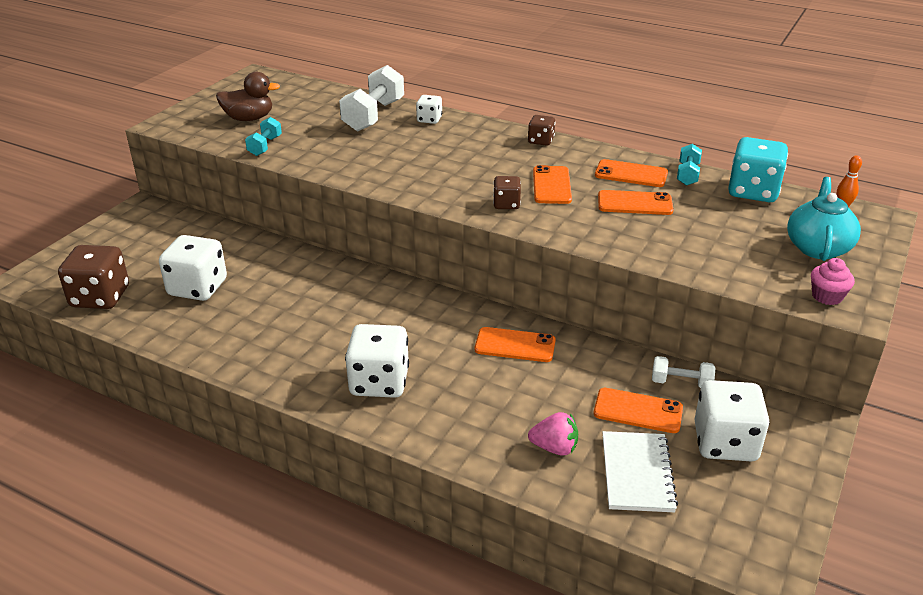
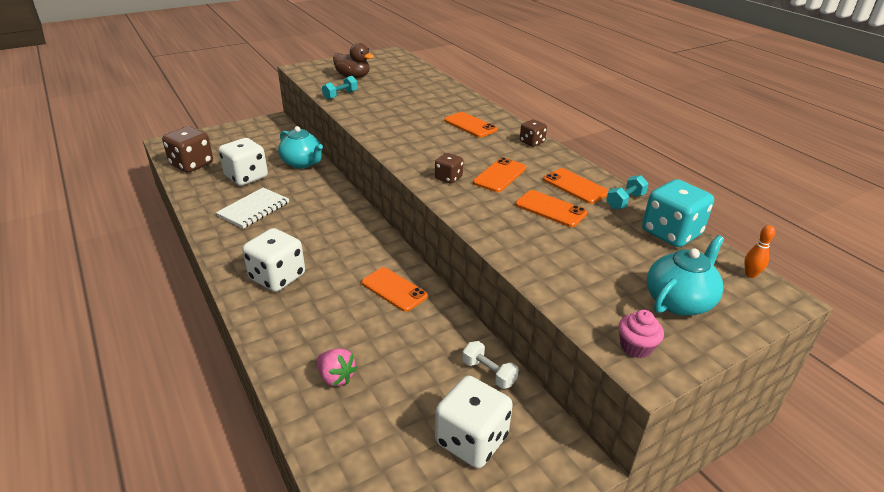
camera: 30 degrees right, 0 degrees up
(249, 248) = (302, 163): none -> turquoise teapot
(373, 116) = (433, 94): white dumbbell -> none
(429, 119) = (468, 106): white dice -> none
(637, 473) = (373, 428): white notebook -> white notebook (254, 209)
(638, 411) = (429, 379): orange phone -> orange phone (470, 125)

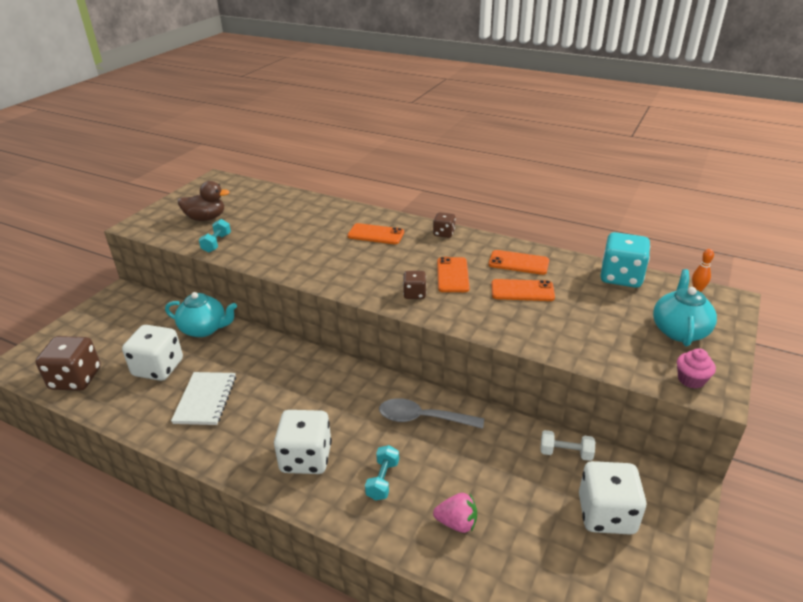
camera: 30 degrees left, 0 degrees up
(394, 289) = (423, 418): orange phone -> grey spoon
(625, 201) = (565, 262): turquoise dumbbell -> turquoise dumbbell (383, 480)

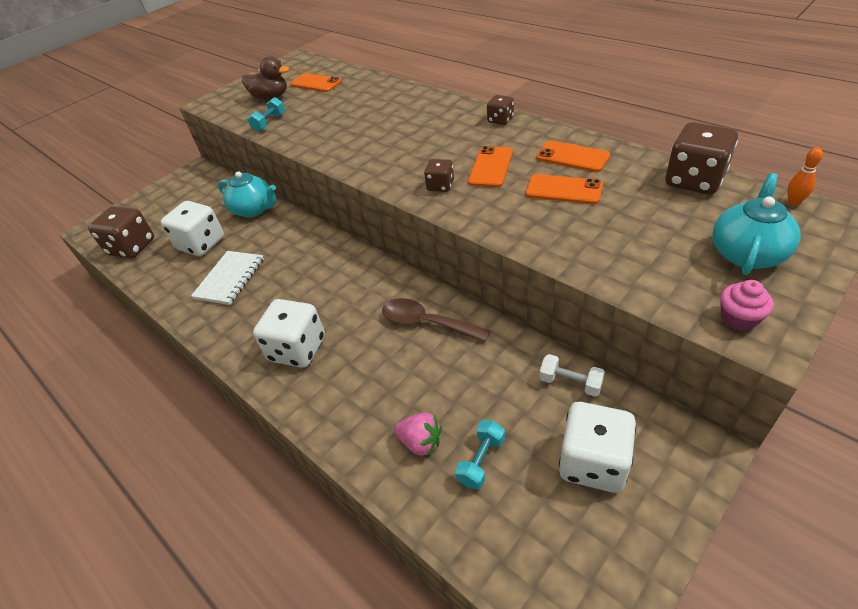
camera: 20 degrees right, 10 degrees up
(376, 234) = (427, 119): orange phone -> orange phone (316, 83)
(383, 480) = (362, 383): turquoise dumbbell -> turquoise dumbbell (481, 461)
(423, 418) = (427, 323): grey spoon -> brown spoon
(621, 277) = (694, 180): turquoise dice -> brown dice

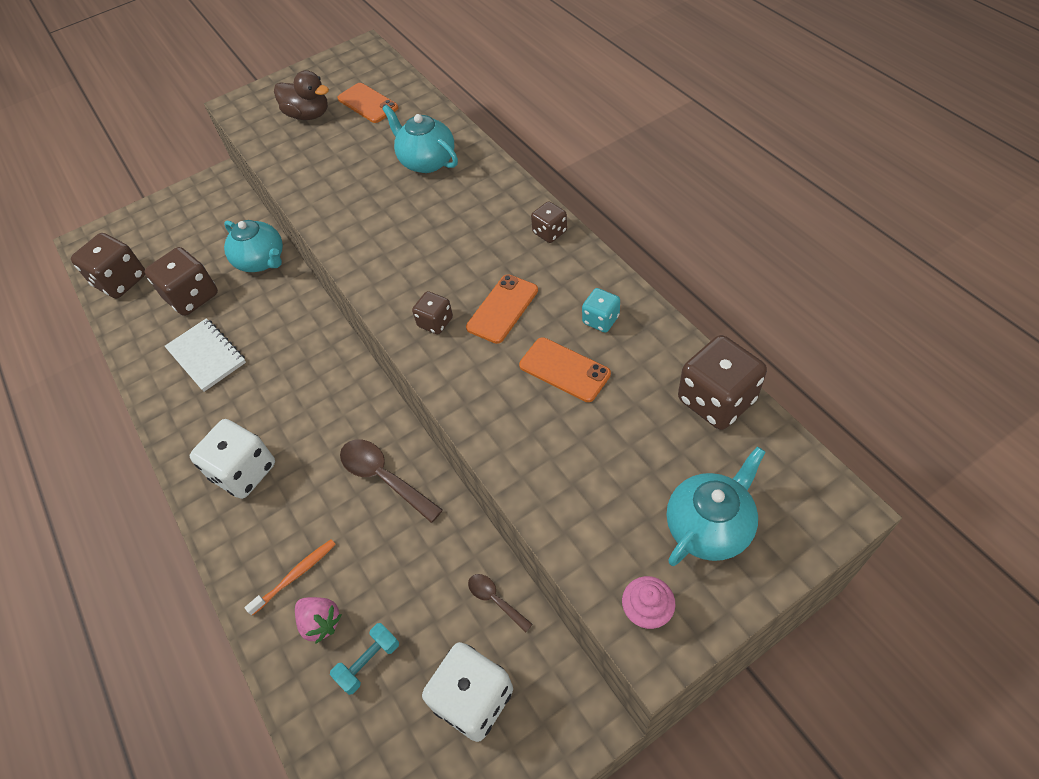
camera: 15 degrees right, 10 degrees up
(201, 244) = (192, 297): white dice -> brown dice
(230, 279) = (206, 356): white notebook -> white notebook turned 75 degrees counterclockwise
(269, 123) = (292, 160): turquoise dumbbell -> none
(379, 413) = (295, 576): none -> orange toothbrush
(380, 103) = (426, 161): none -> turquoise teapot
(570, 383) = (495, 600): white dumbbell -> brown spoon
(572, 157) = (600, 320): orange phone -> turquoise dice
(793, 202) = (807, 468): orange bowling pin -> none

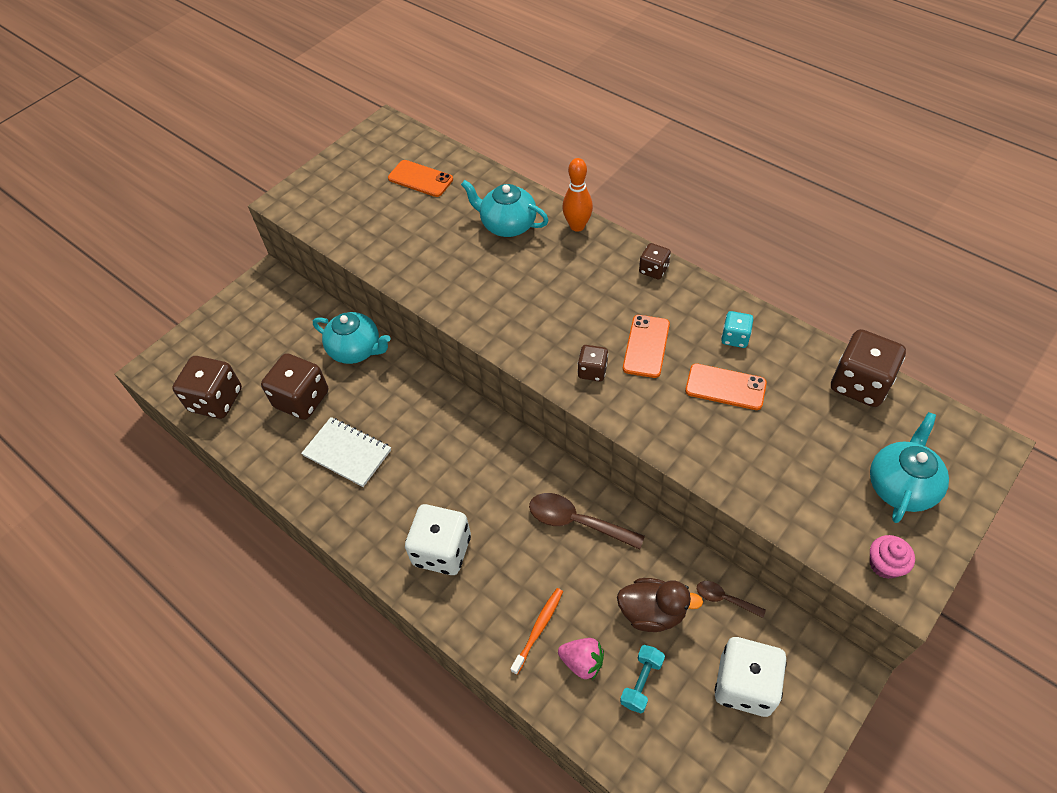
camera: 20 degrees left, 0 degrees up
(308, 115) = (366, 200): brown duck -> brown duck (652, 612)
(494, 174) = (577, 226): none -> orange bowling pin

